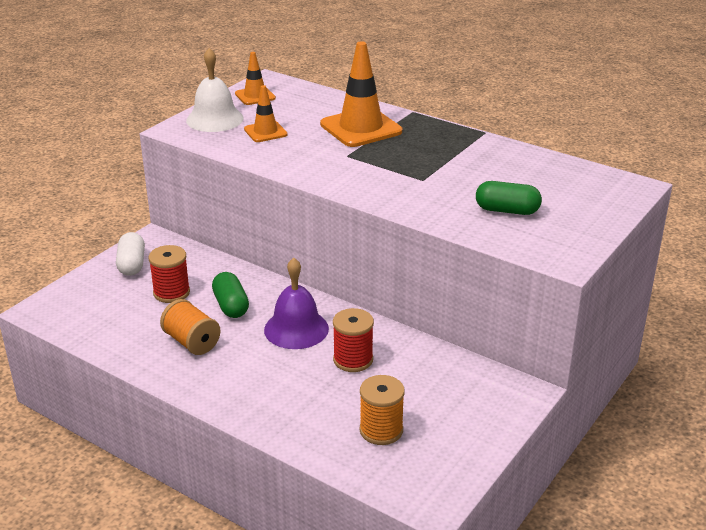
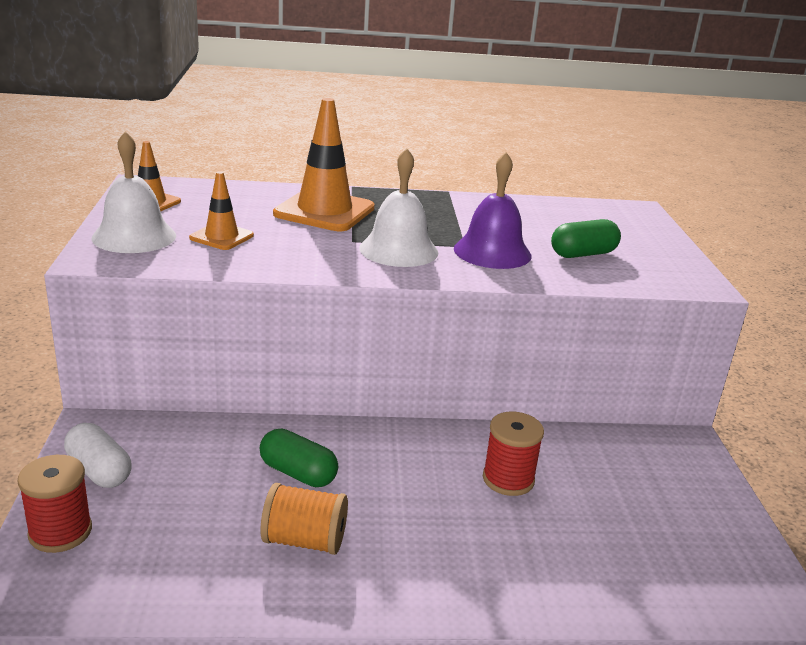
camera: 40 degrees left, 5 degrees down
(171, 293) = (201, 487): red spool -> red spool (60, 532)
(296, 329) = (406, 470): purple bell -> purple bell (492, 252)
(368, 170) = (398, 250): none -> white bell
(381, 430) = (636, 546): orange spool -> none

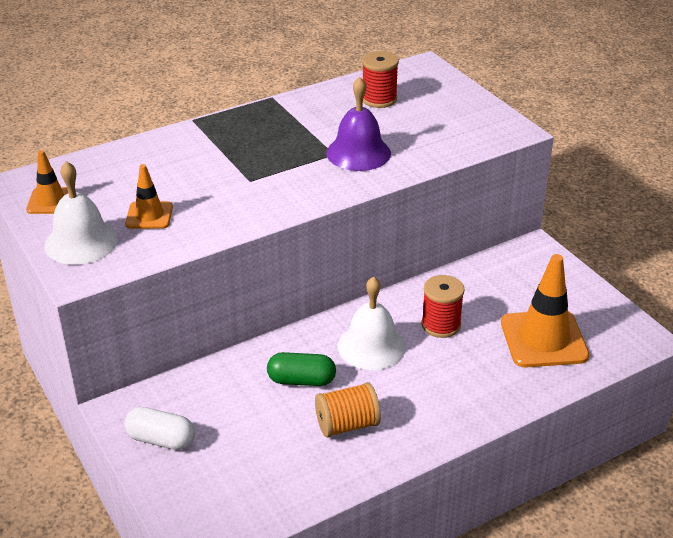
camera: 25 degrees left, 10 degrees up
(60, 532) = (181, 492): red spool -> red spool (379, 99)
(324, 211) = (199, 157): orange traffic cone -> orange traffic cone (543, 339)
(398, 250) = (292, 177): white bell -> white bell (371, 346)
(583, 254) = (421, 131): green capsule -> none

